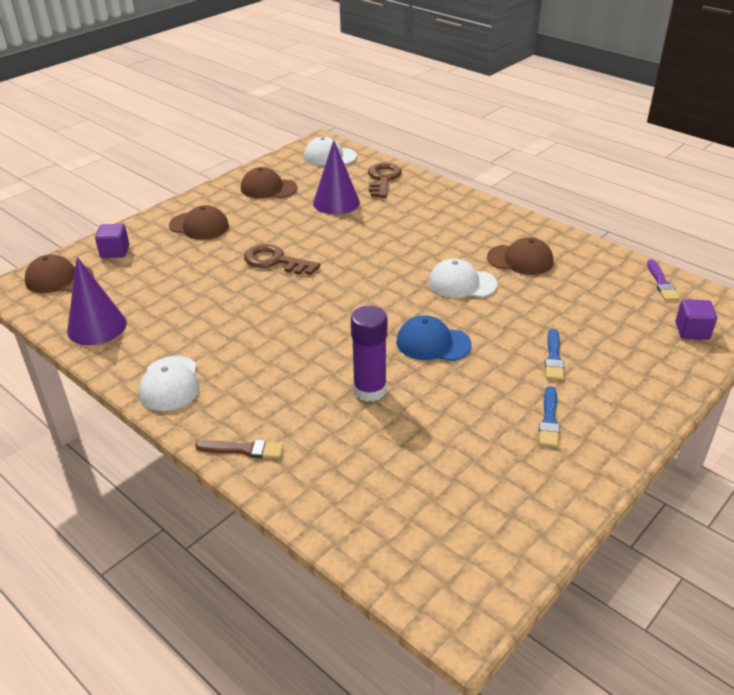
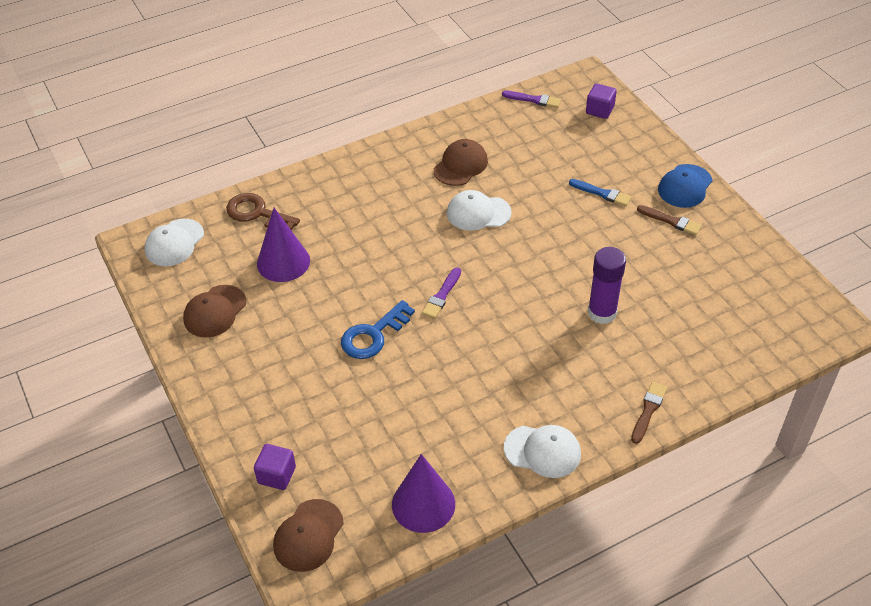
camera: 70 degrees left, 10 degrees up
(199, 226) = (264, 388): brown cap -> none
(275, 261) = (373, 335): brown key -> blue key
(340, 285) = (442, 295): none -> purple brush
(433, 343) = (556, 257): blue cap -> blue cap (685, 186)
(462, 283) = (478, 213): white cap -> white cap turned 60 degrees clockwise
(549, 420) = (671, 221): blue brush -> brown brush

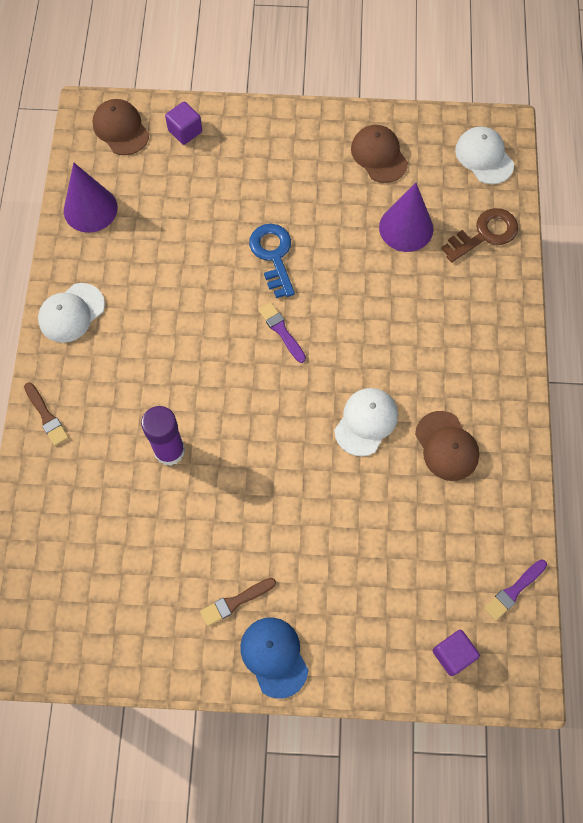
camera: 120 degrees right, 20 degrees up
(602, 193) = (318, 560): blue brush -> none

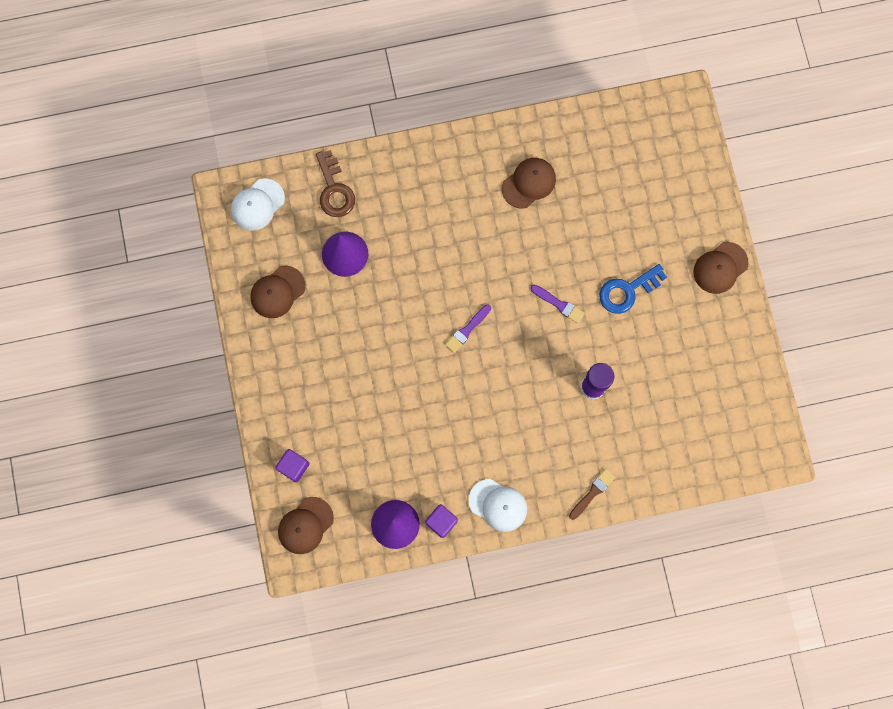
camera: 105 degrees left, 10 degrees up
(235, 602) = (691, 305): brown brush -> none
(273, 255) = (399, 355): blue key -> blue key (627, 291)
(274, 656) = (720, 268): blue cap -> brown cap
(366, 422) = (526, 246): white cap -> none
(453, 654) = (681, 149): purple cube -> purple cube (441, 521)
(485, 234) = (334, 190): brown key -> brown key turned 150 degrees counterclockwise
(514, 591) = (624, 116): purple brush -> purple brush (559, 304)

